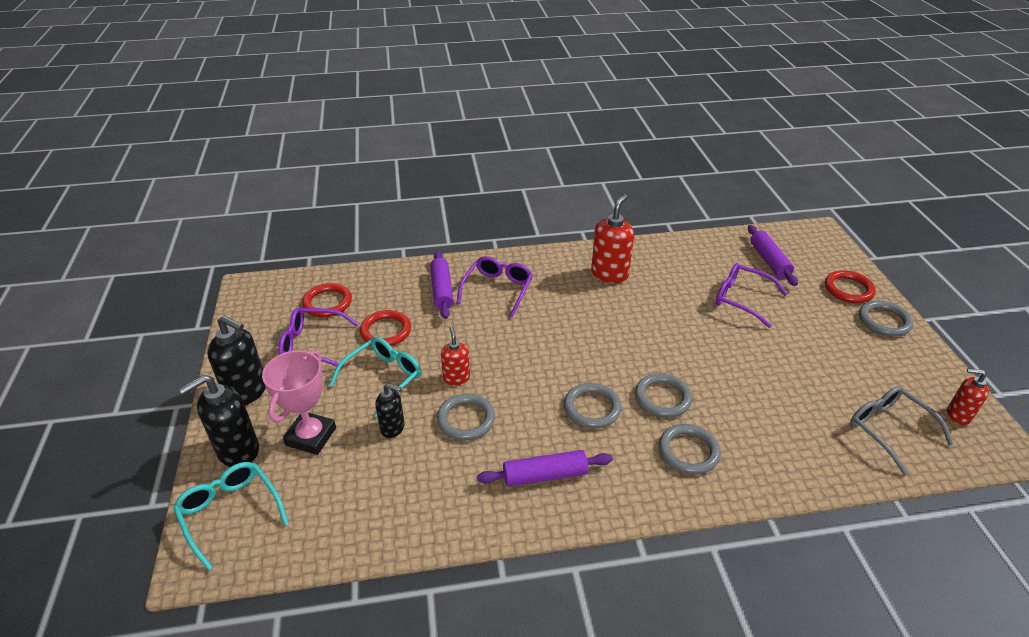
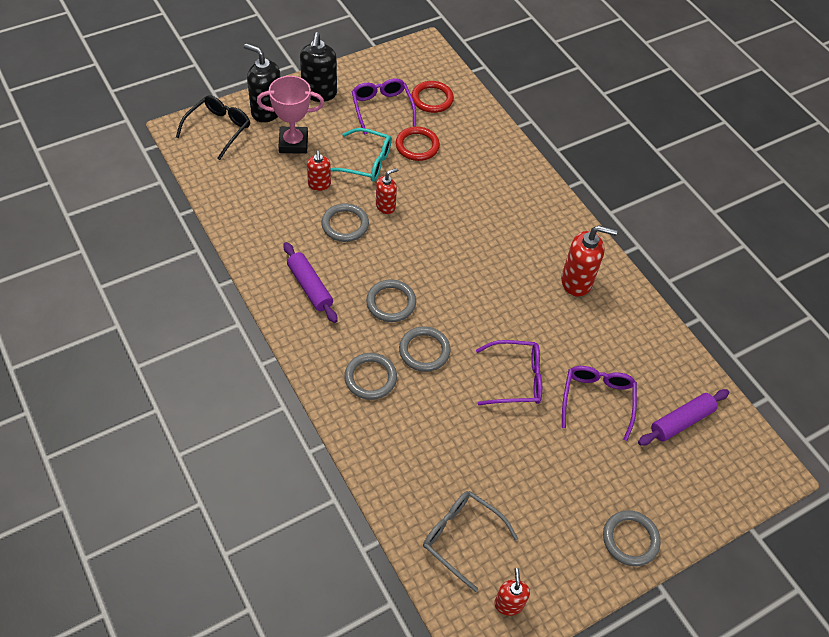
camera: 65 degrees right, 15 degrees up
(230, 512) = (218, 129): turquoise glasses -> black glasses
(393, 428) = (319, 184): black soap dispenser -> red soap dispenser
(442, 290) = (485, 165): purple rolling pin -> none
(498, 289) = (507, 203): purple glasses -> purple glasses (516, 379)
(848, 289) = (671, 503): red ring -> none
(889, 429) = (461, 537): grey glasses -> grey glasses turned 90 degrees counterclockwise

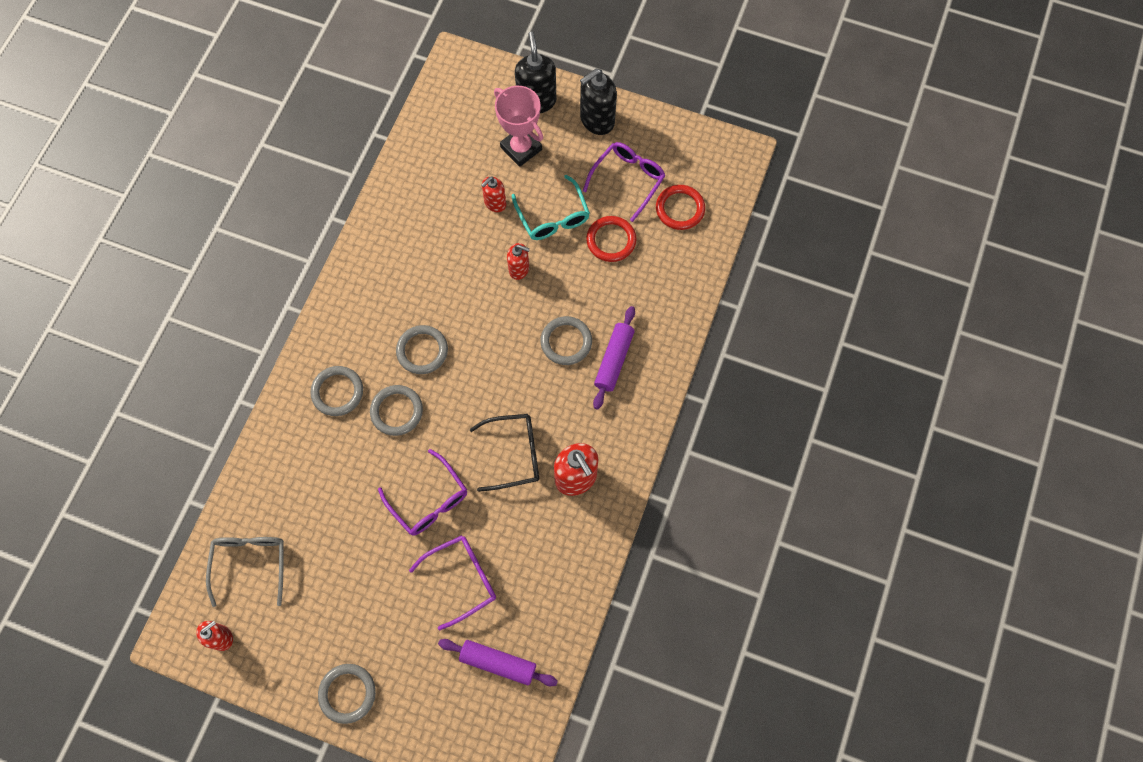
camera: 55 degrees right, 15 degrees up
(218, 129) = (483, 85): black glasses -> black glasses (514, 454)
(310, 287) = (385, 281): purple rolling pin -> purple rolling pin (614, 360)
(345, 225) = (470, 255): grey ring -> grey ring (566, 342)

